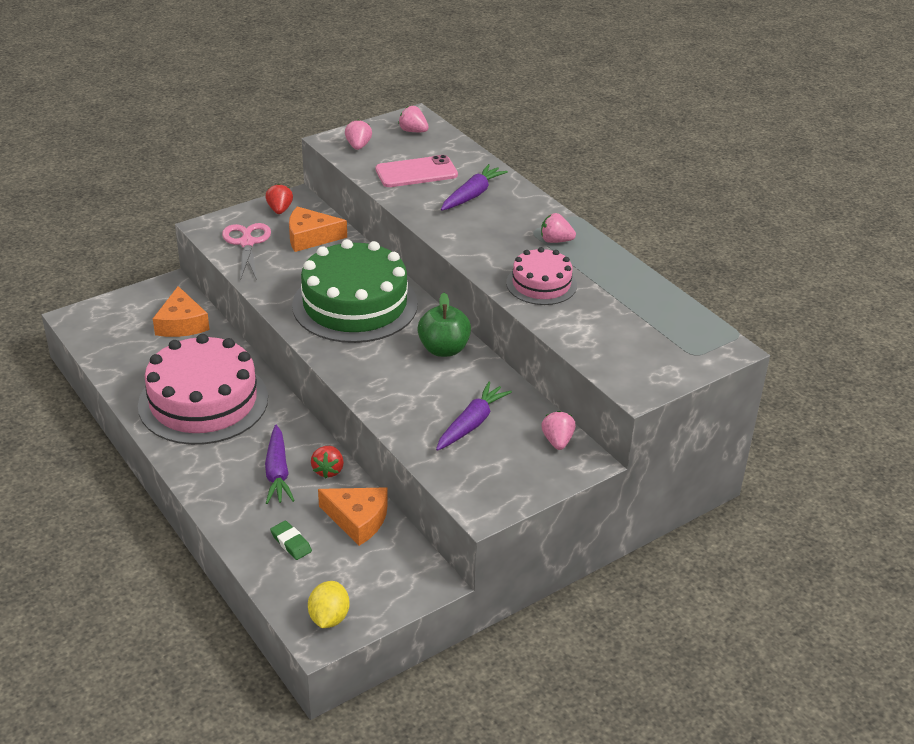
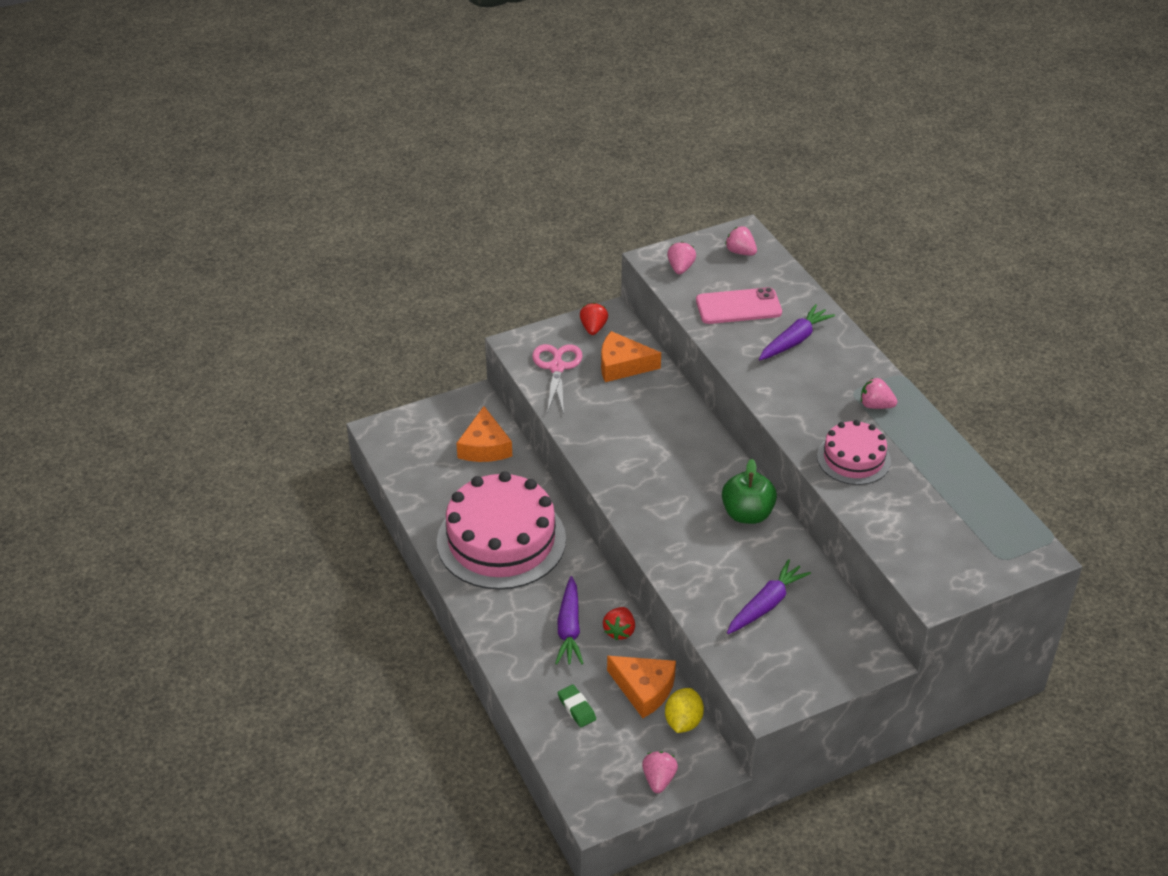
camera: 10 degrees right, 5 degrees up
(329, 618) = (607, 793): yellow lemon -> yellow lemon (683, 722)
(355, 304) = (661, 452): green cake -> none
(557, 441) = (851, 633): pink strawberry -> pink strawberry (659, 779)

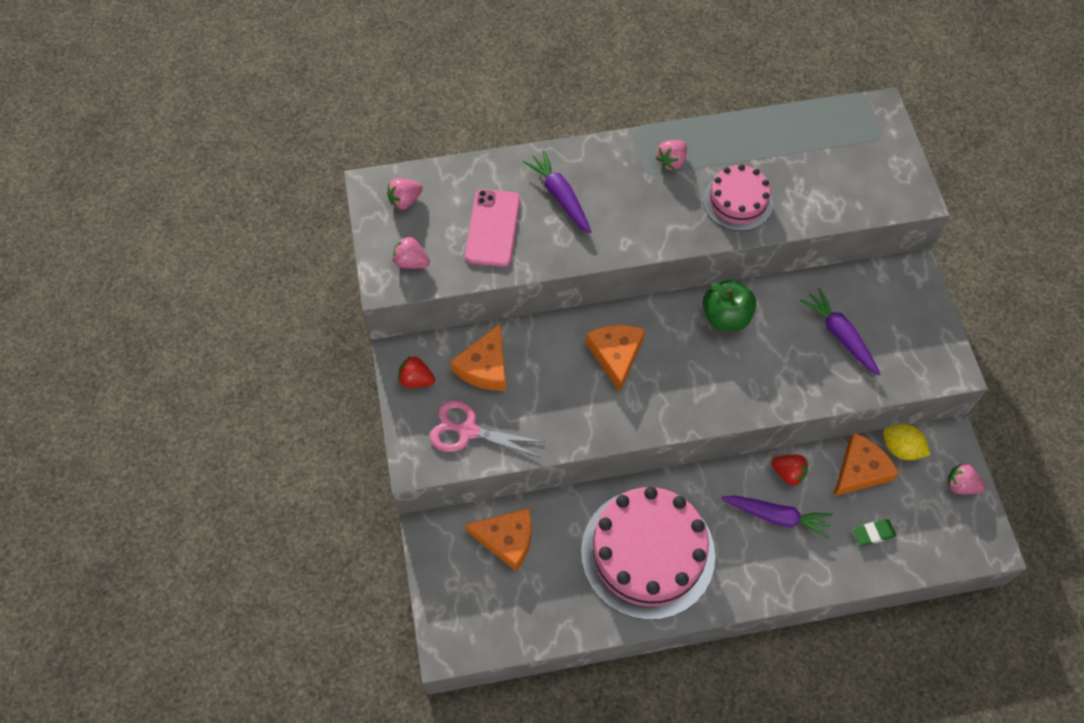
camera: 75 degrees left, 20 degrees up
(670, 444) = (616, 355): none -> orange cheese

